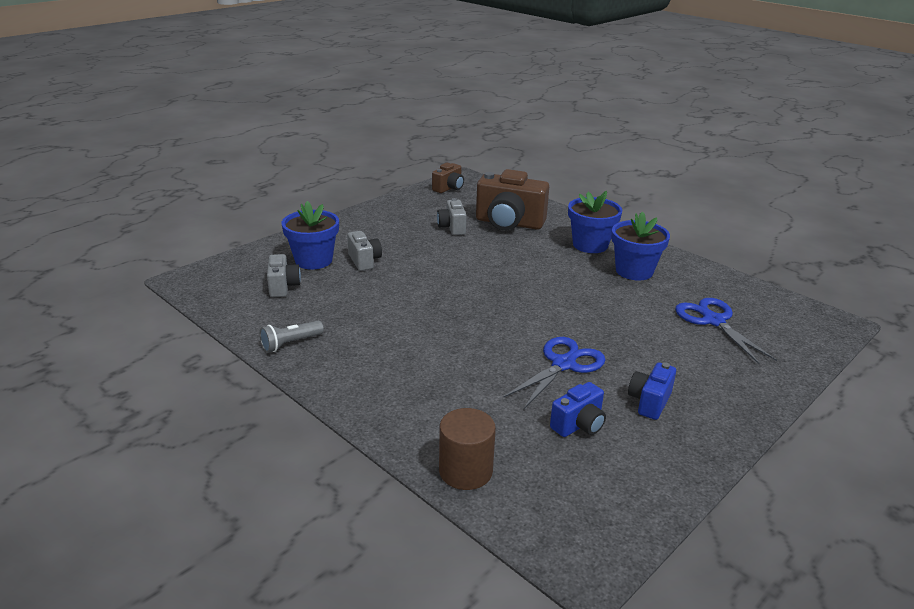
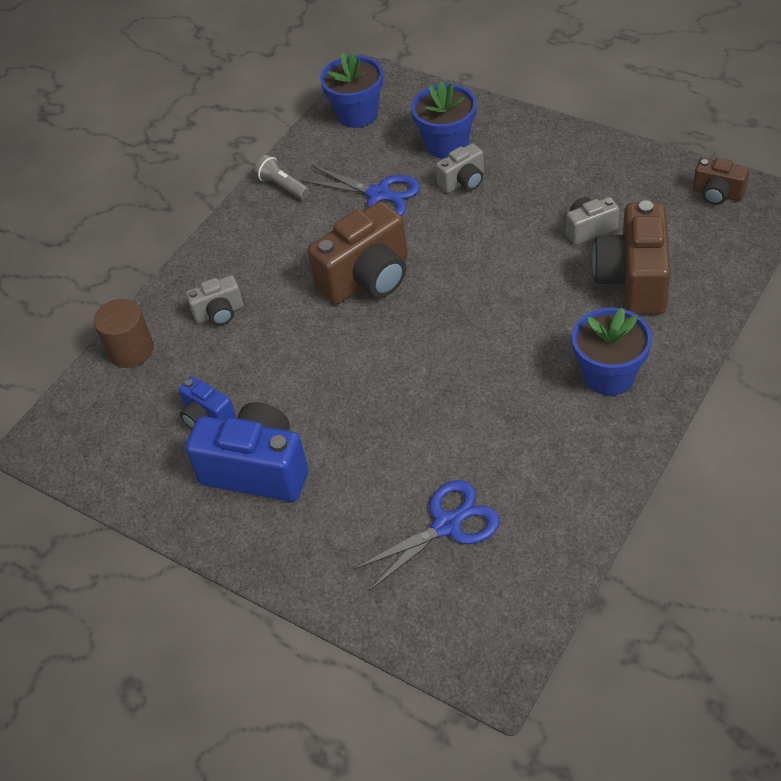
camera: 85 degrees right, 20 degrees up
(283, 287) = (382, 143): grey camera -> grey camera (219, 313)
(446, 317) = (367, 278): none -> brown camera
(563, 364) = (306, 390): blue scissors -> blue scissors (378, 194)
(634, 271) = (551, 432): blue flower pot -> blue flower pot (357, 114)
(649, 402) = (257, 470): blue camera -> blue camera, size x1.89

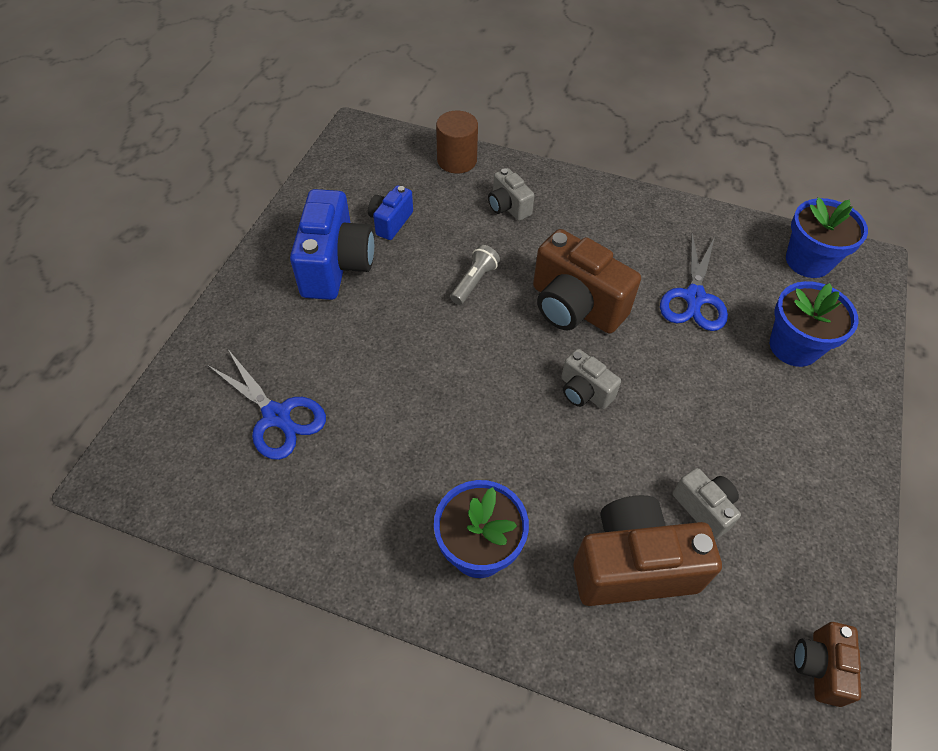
camera: 70 degrees right, 5 degrees up
(283, 186) = (680, 221): grey flashlight -> grey flashlight (474, 282)
(463, 181) = (740, 370): grey camera -> grey camera (584, 391)

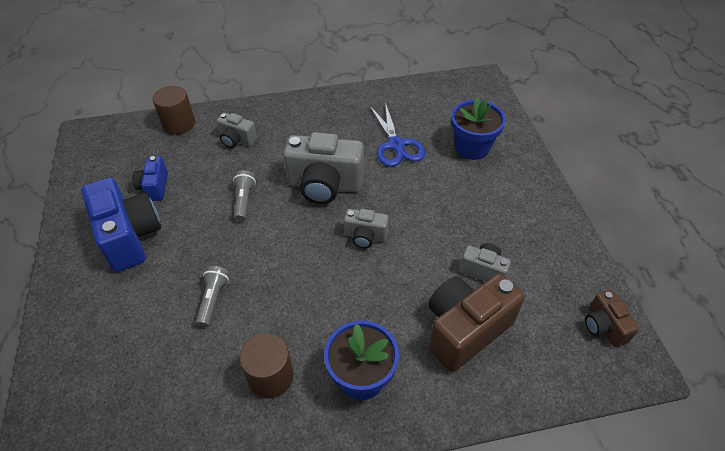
camera: 30 degrees left, 5 degrees down
(277, 416) = (150, 369): blue scissors -> none
(378, 376) = (213, 299): none -> grey flashlight
(385, 492) = (271, 377): none -> brown cylinder
(575, 307) = (324, 185): brown camera -> grey camera
(808, 261) = (448, 94): blue flower pot -> none

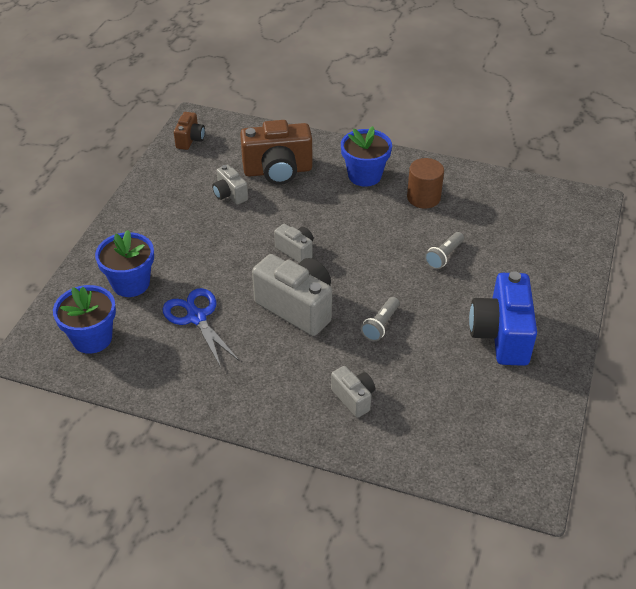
camera: 150 degrees left, 5 degrees down
(154, 187) = (464, 378): blue camera -> none
(179, 124) = (411, 454): brown cylinder -> none
(396, 145) = (196, 317): blue scissors -> blue scissors turned 45 degrees counterclockwise
(453, 103) = (92, 338): none -> blue flower pot

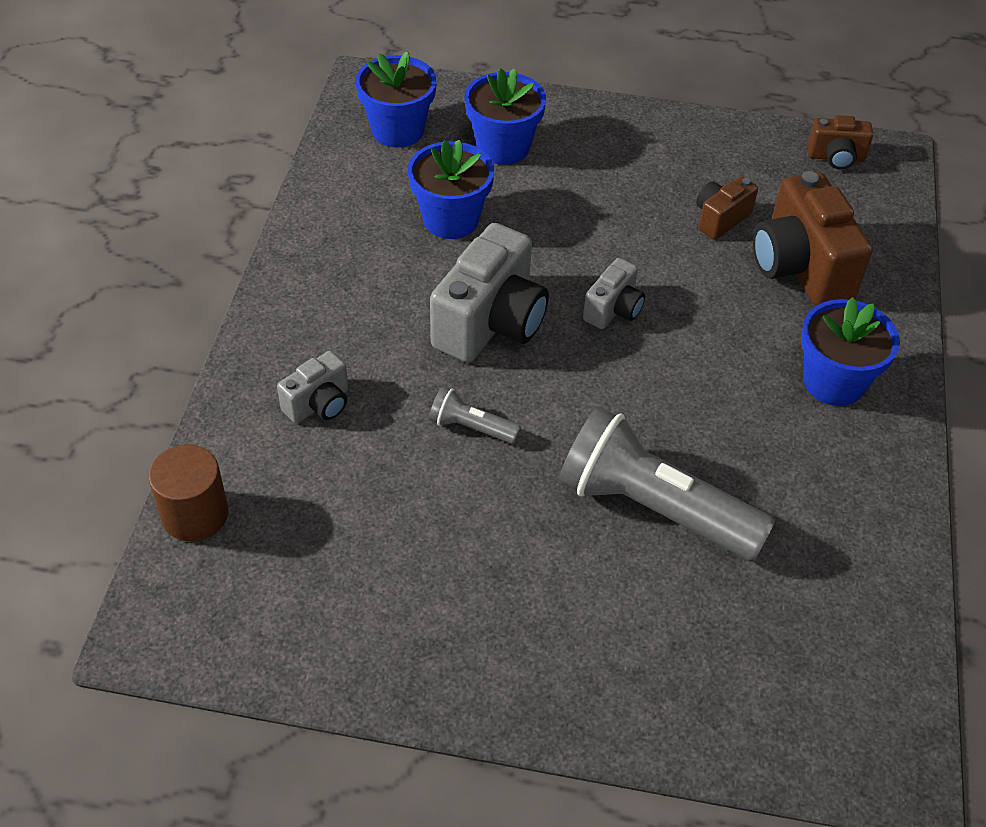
camera: 80 degrees right, 5 degrees up
(196, 317) = (451, 219): blue scissors -> blue flower pot
(230, 194) = (720, 219): grey camera -> brown camera
(423, 197) = (804, 471): brown cylinder -> brown cylinder (195, 514)
(444, 256) = (653, 507): grey flashlight -> grey flashlight, size x2.22
(501, 335) = (475, 597): blue camera -> none

